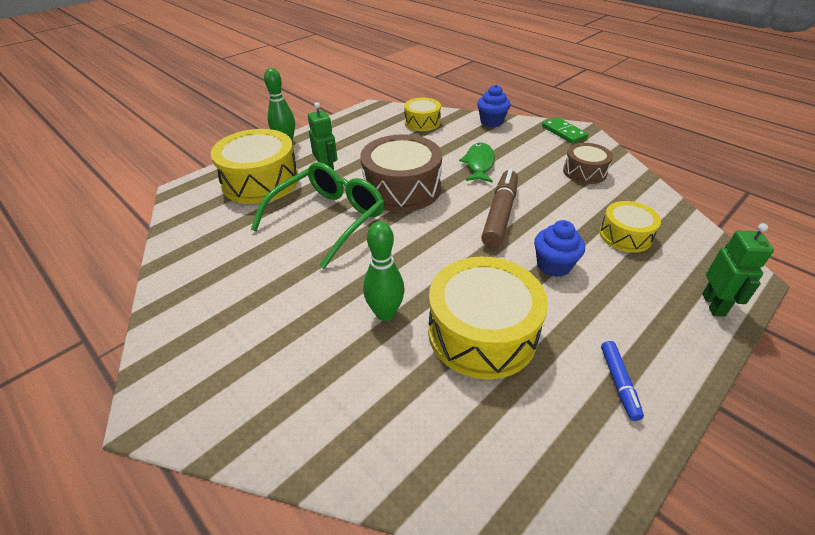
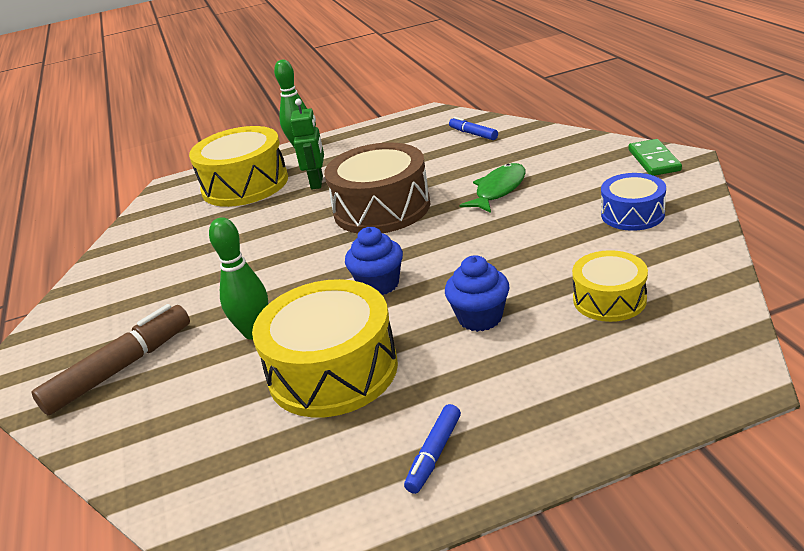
camera: 30 degrees right, 10 degrees down
(328, 219) = (278, 231): green glasses -> none
(422, 122) = (473, 134): yellow drum -> blue marker
(491, 122) = (564, 139): blue cupcake -> blue cupcake (379, 284)
(500, 214) = (469, 251): brown marker -> brown marker (120, 368)
(584, 172) = (632, 214): brown drum -> blue drum
(713, 305) = (648, 401): green robot -> none

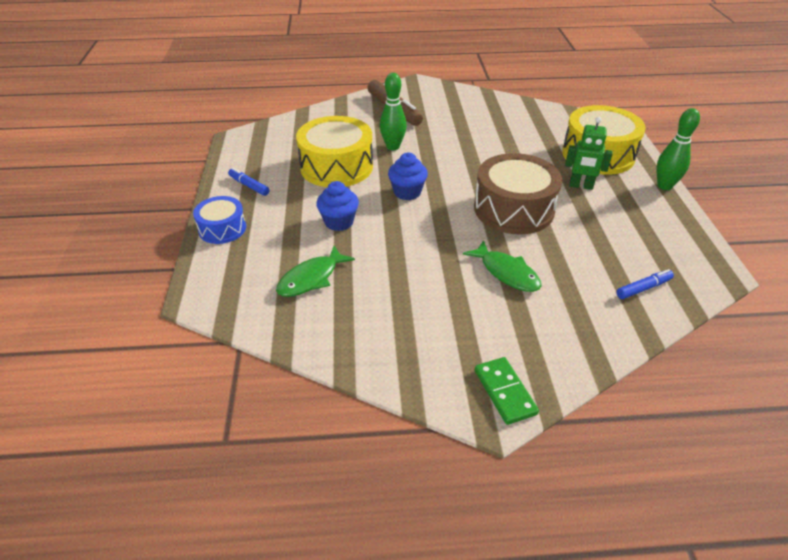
camera: 100 degrees right, 10 degrees up
(609, 299) = (311, 278): yellow drum -> green fish
(632, 214) = (410, 333): blue drum -> blue drum (222, 228)
(654, 160) = (505, 392): green domino -> green domino turned 60 degrees clockwise

